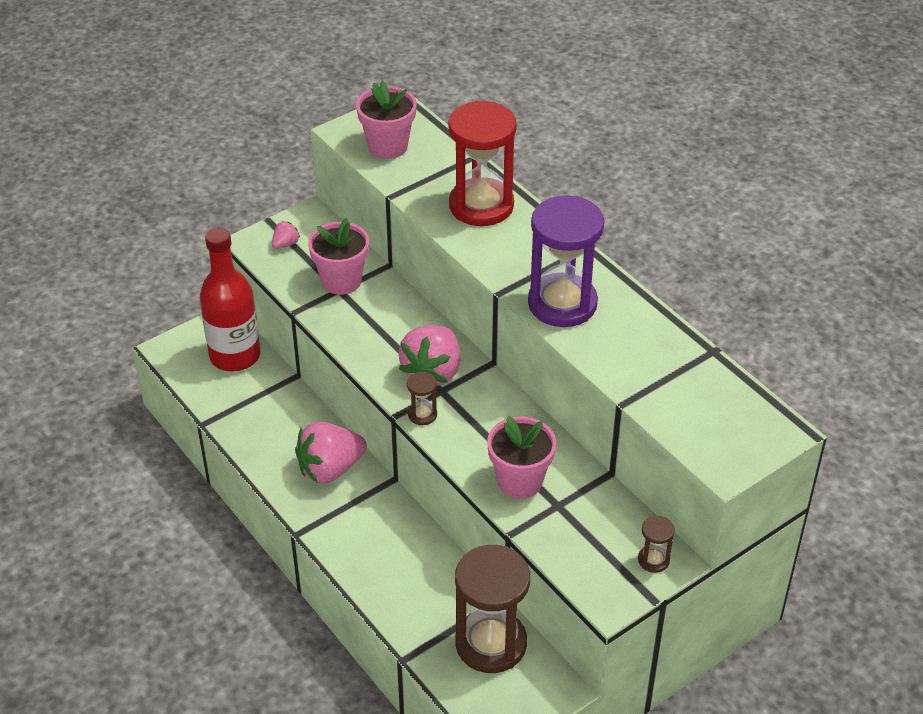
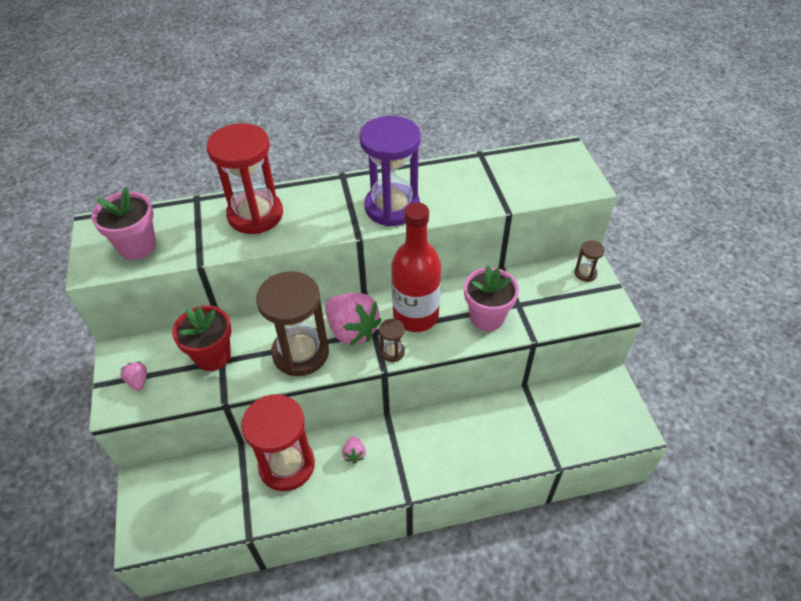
camera: 65 degrees left, 5 degrees up
(235, 356) = (187, 484): red bottle -> red bottle (415, 316)
(291, 420) = (287, 465): none -> red hourglass
(330, 469) = (354, 454): pink strawberry -> pink strawberry, size x0.45
(341, 281) = (212, 356): pink flower pot -> red flower pot
(491, 643) = (562, 408): brown hourglass -> brown hourglass (300, 353)

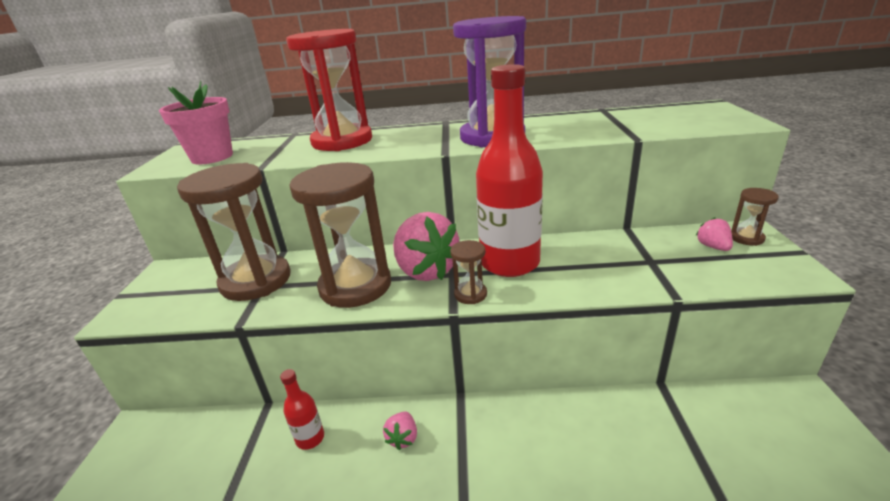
camera: 15 degrees right, 20 degrees down
(138, 381) = (162, 296): pink strawberry -> pink strawberry (713, 247)
(212, 356) = (256, 281): red flower pot -> brown hourglass
(287, 465) = (310, 438): red hourglass -> red bottle
(487, 317) = (606, 270): pink flower pot -> none

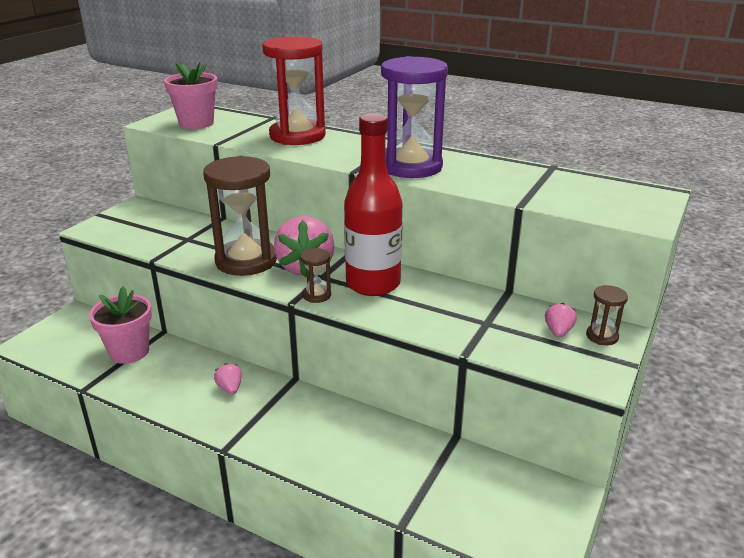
camera: 25 degrees right, 0 degrees up
(243, 448) = (129, 352): none -> pink flower pot
(256, 281) = (186, 233): brown hourglass -> none
(310, 438) = (173, 363): red bottle -> none
(403, 438) = (230, 388): pink strawberry -> pink strawberry turned 120 degrees clockwise

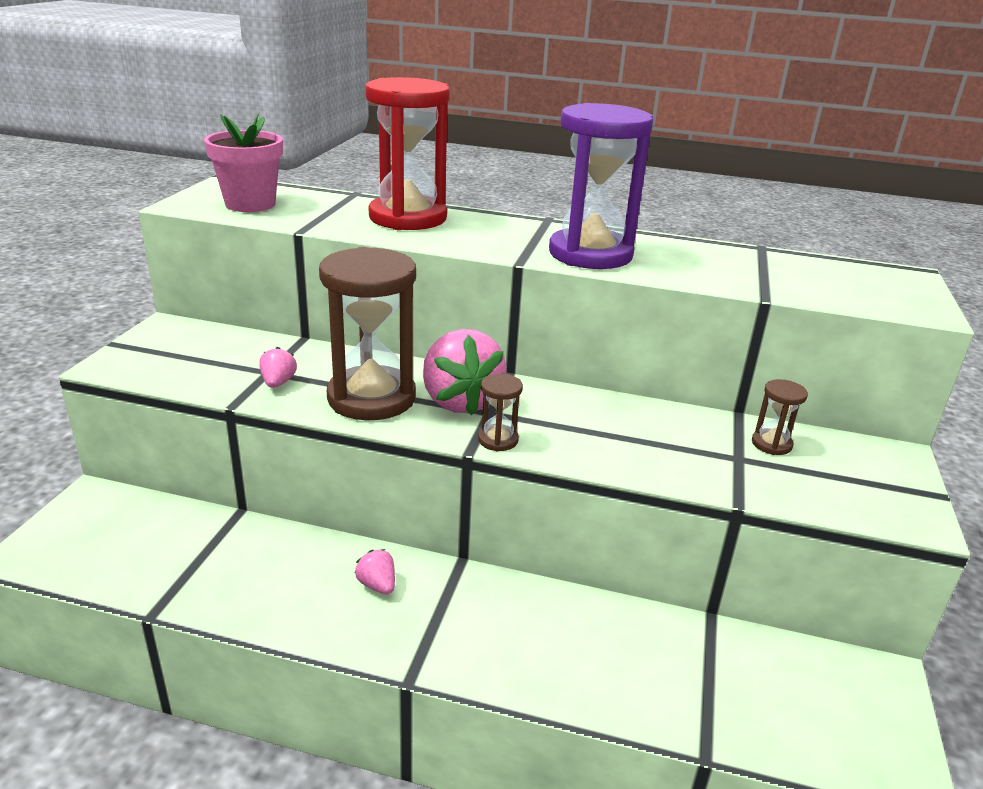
camera: 15 degrees left, 0 degrees up
(129, 352) = (201, 546): pink flower pot -> none
(373, 284) = (564, 417): red bottle -> none
(558, 332) = (831, 461): pink strawberry -> pink strawberry (278, 383)
(602, 336) = (884, 462): brown hourglass -> brown hourglass (771, 444)

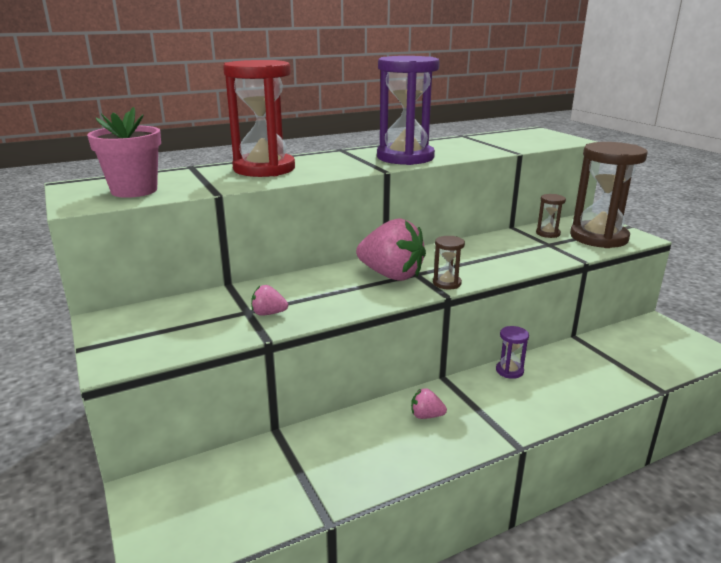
camera: 40 degrees left, 5 degrees down
(278, 383) = (268, 313): pink strawberry -> pink strawberry turned 45 degrees counterclockwise
(371, 398) = (342, 295): brown hourglass -> brown hourglass (598, 237)
(546, 599) = (509, 371): none -> purple hourglass

